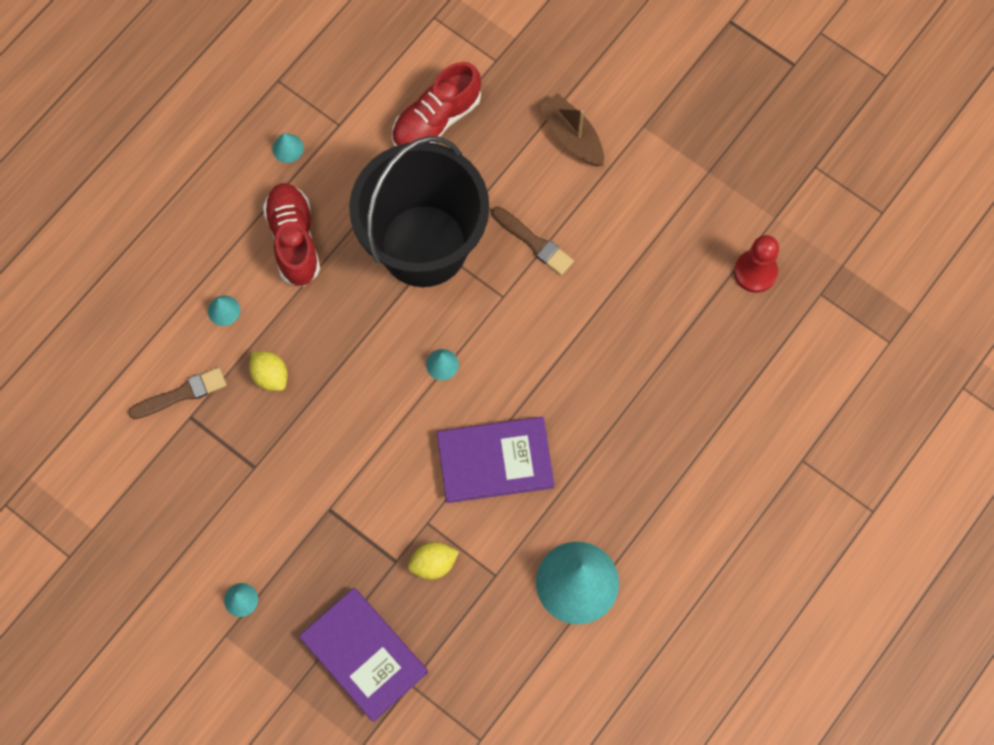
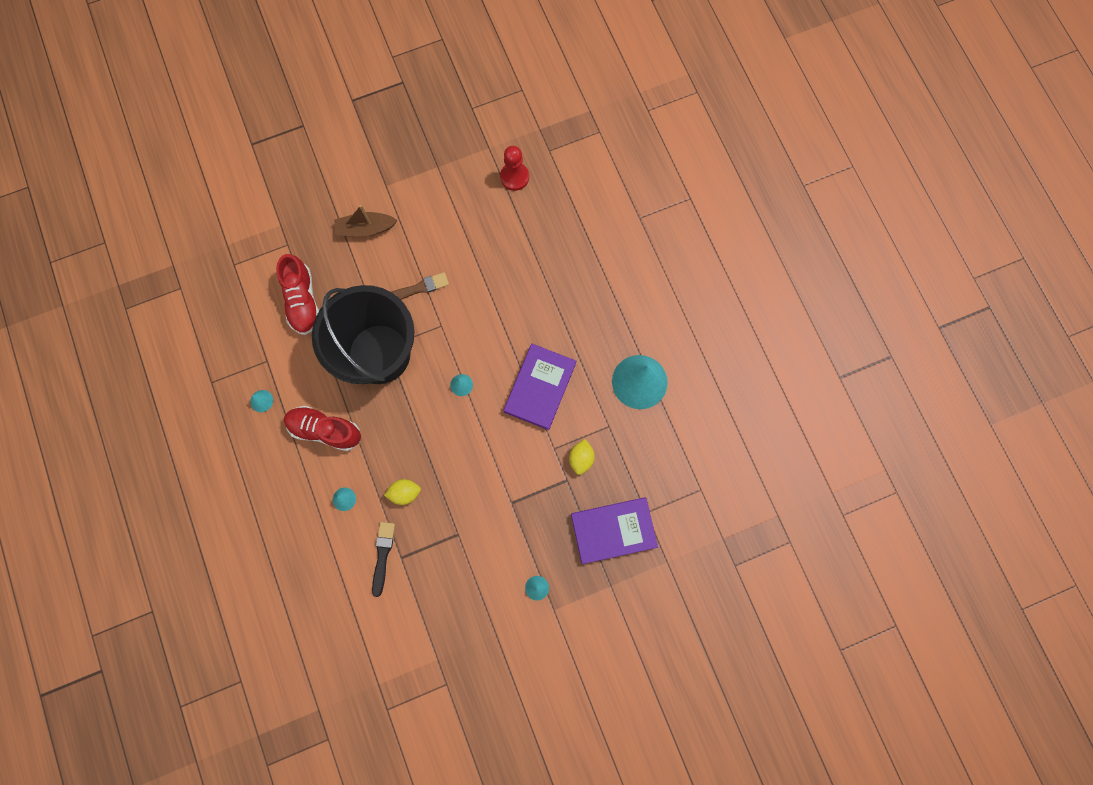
camera: 60 degrees left, 5 degrees up
(181, 394) = (382, 555): brown brush -> black brush

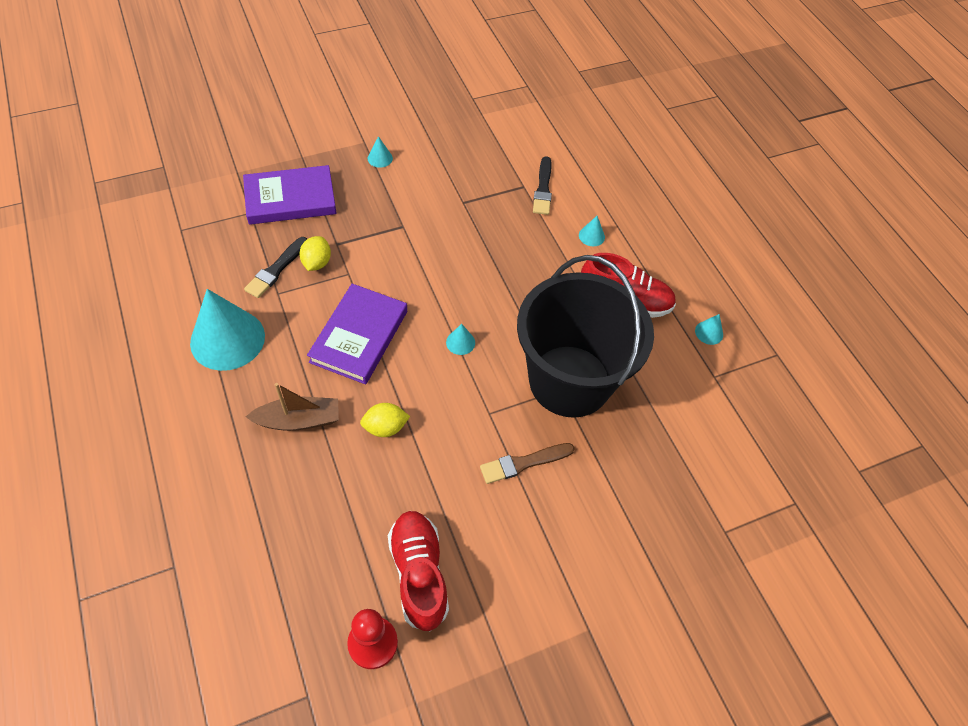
camera: 175 degrees right, 20 degrees down
(303, 301) = (684, 450): red shoe -> red shoe (419, 574)
(365, 229) = (611, 555): brown boat -> brown boat (299, 420)
(405, 493) = (524, 239): yellow lemon -> yellow lemon (385, 427)
(613, 450) = (276, 269): none -> black brush

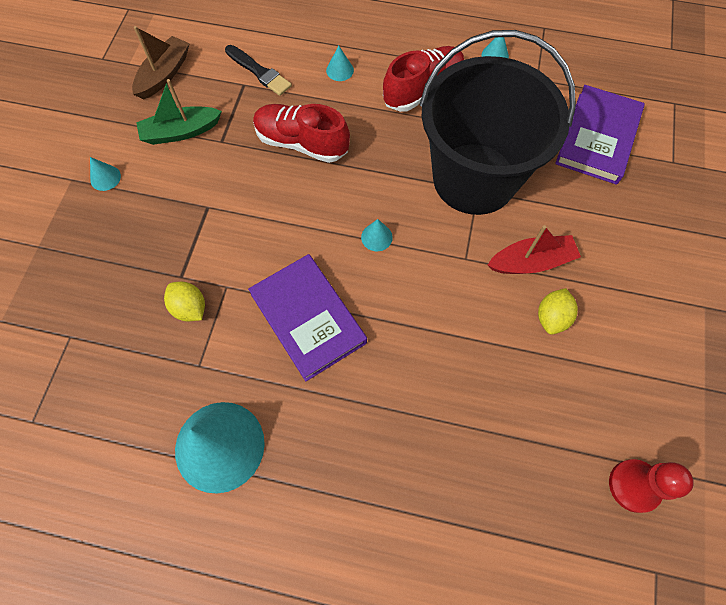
camera: 50 degrees left, 10 degrees up
(276, 269) = (167, 351): black brush -> none
(290, 199) = (85, 288): purple book -> purple book (597, 138)
(299, 420) = (366, 427): brown boat -> brown boat (164, 74)
(385, 427) = (425, 352): yellow lemon -> yellow lemon (552, 317)
(419, 574) = (589, 408): red shoe -> red shoe (301, 143)
(451, 175) = (181, 132): none -> green boat
(524, 463) = (531, 262): brown brush -> red boat

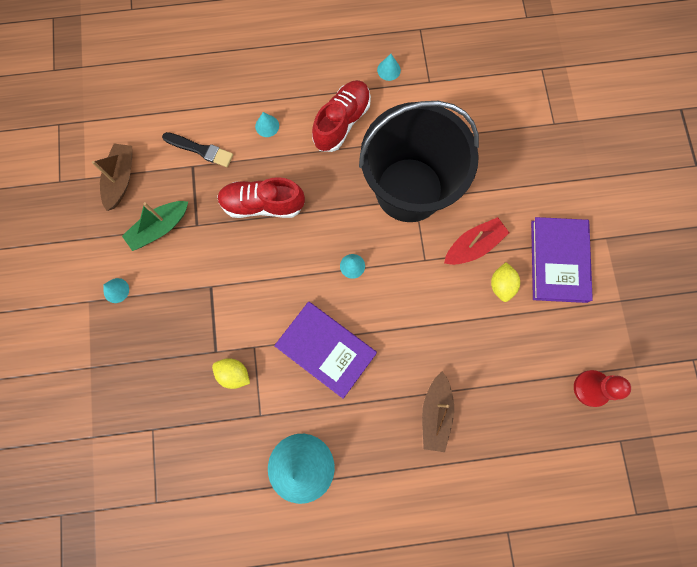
camera: 20 degrees left, 10 degrees up
(414, 442) = (435, 413): none -> brown boat
(597, 138) = (491, 121): purple book -> purple book (558, 261)

